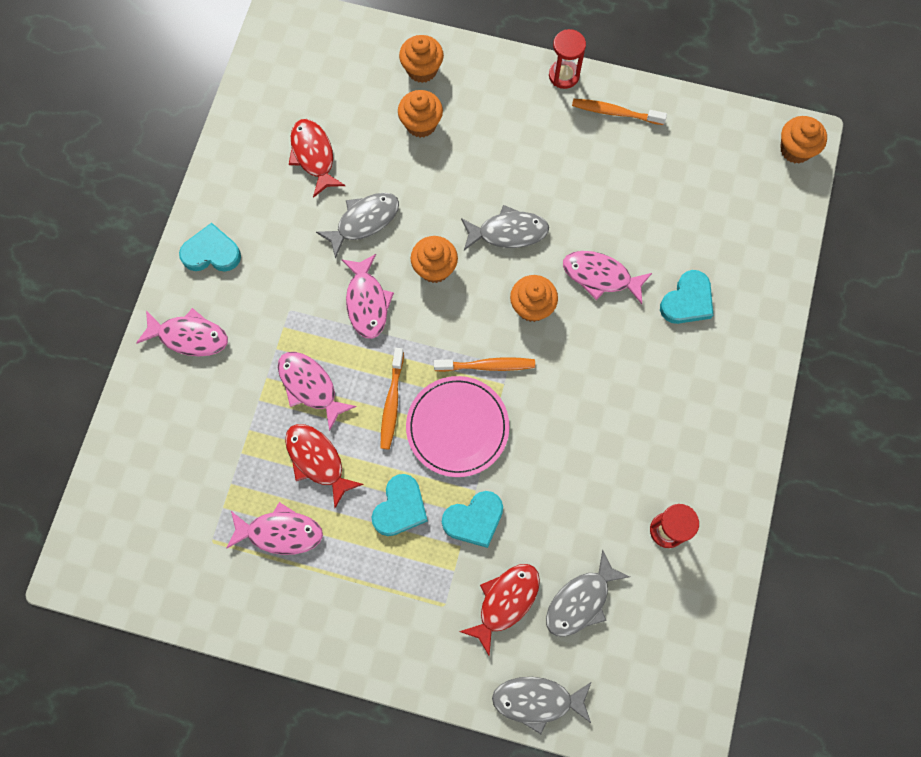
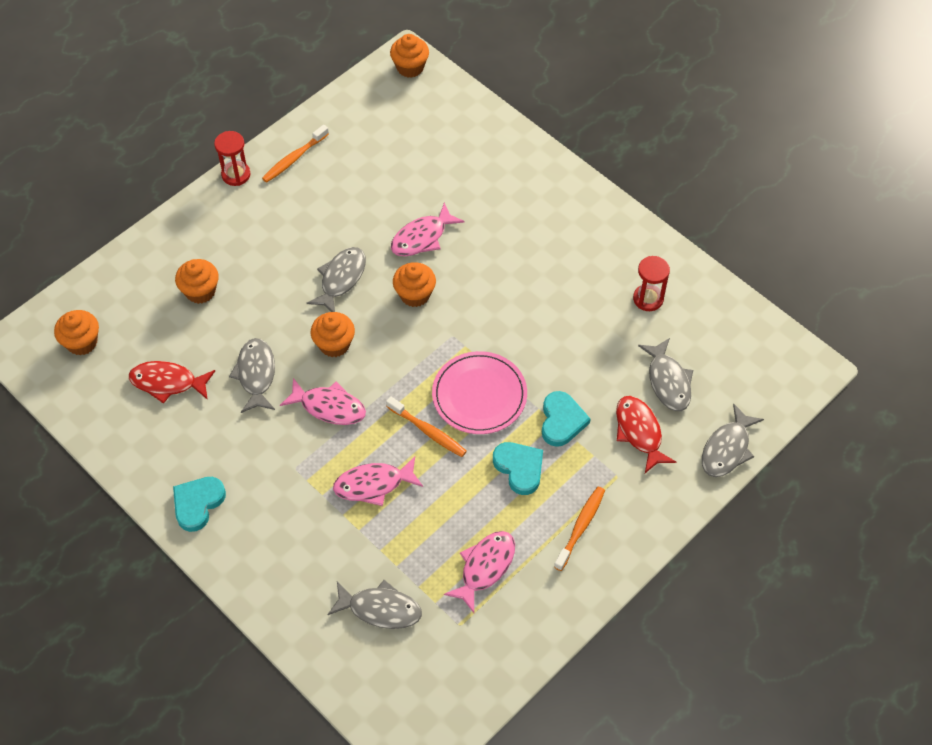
camera: 60 degrees left, 15 degrees down
(189, 336) = (263, 557): pink fish -> none
(192, 463) = (380, 609): none -> grey fish
(317, 460) = (441, 510): red fish -> none
(422, 69) = (152, 266): orange cupcake -> orange cupcake (82, 342)
(487, 366) = (442, 349): orange toothbrush -> orange toothbrush (580, 527)
(687, 301) = (480, 194): turquoise heart -> none

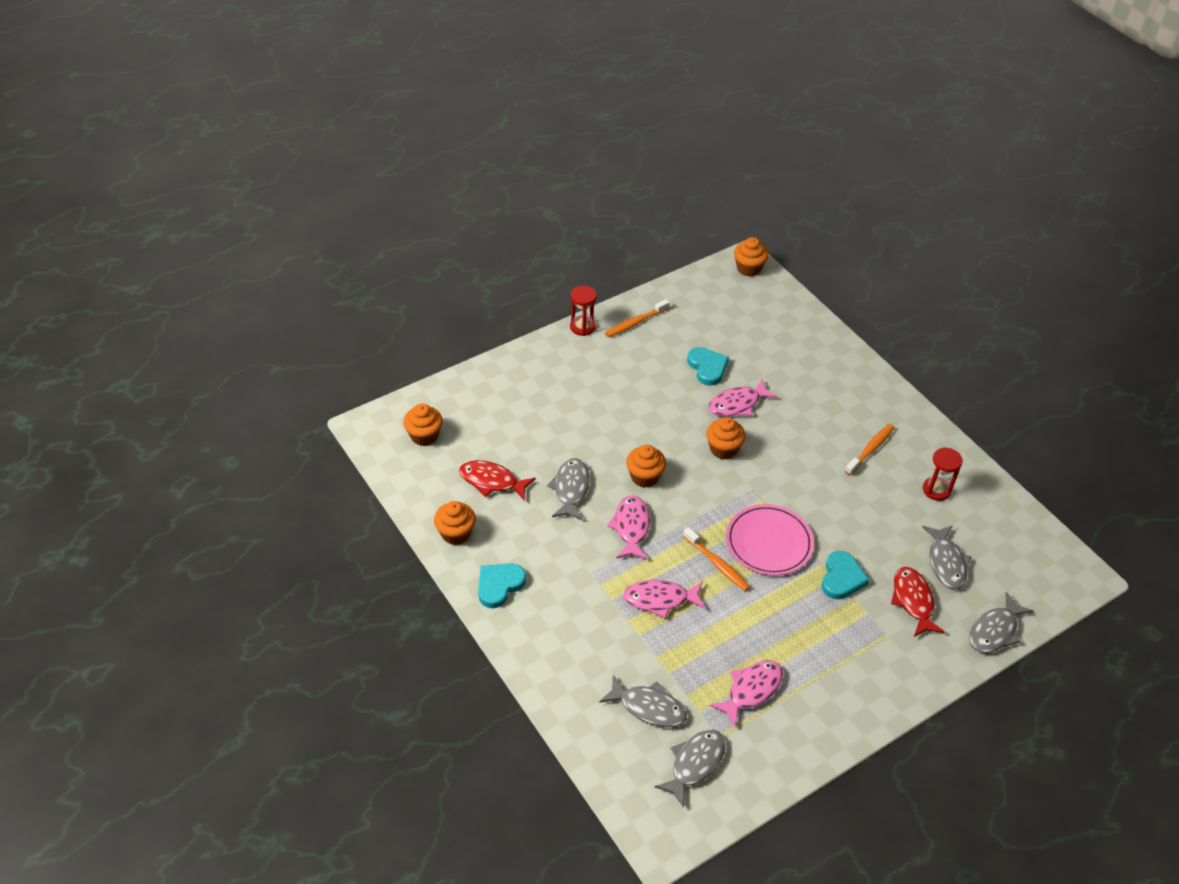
camera: 10 degrees right, 10 degrees down
(200, 291) = (534, 413): orange cupcake -> orange cupcake (456, 533)
(329, 407) = (631, 527): pink fish -> pink fish turned 120 degrees counterclockwise
(341, 279) = (660, 425): grey fish -> grey fish (695, 764)
(519, 468) = (796, 611): turquoise heart -> turquoise heart (707, 367)
(580, 527) = (846, 672): orange toothbrush -> orange toothbrush (870, 449)

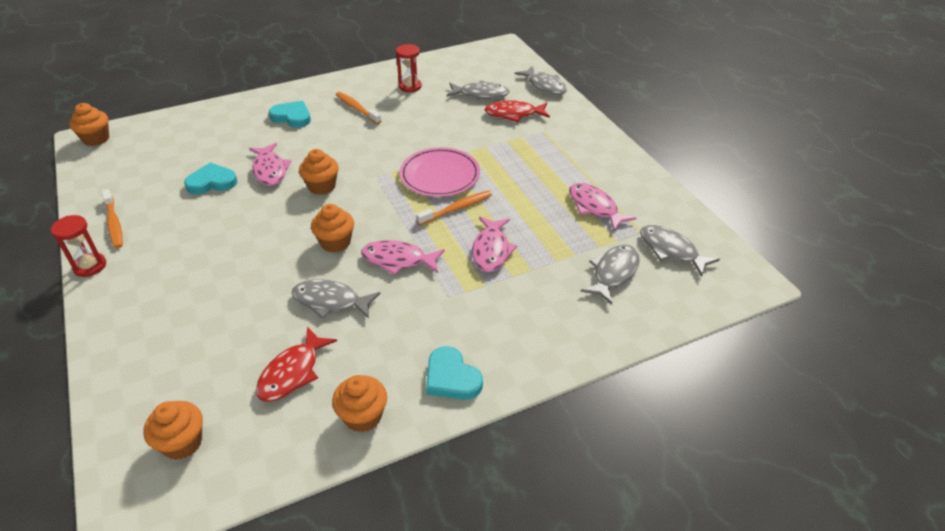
camera: 80 degrees left, 5 degrees down
(841, 578) = (486, 143): turquoise heart -> turquoise heart (292, 117)

